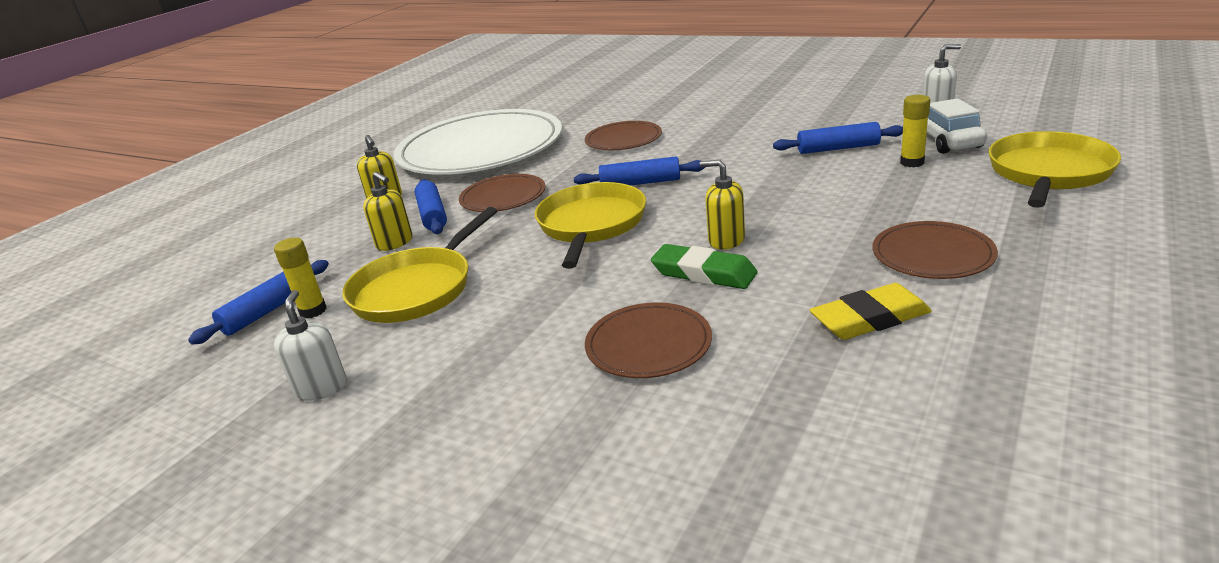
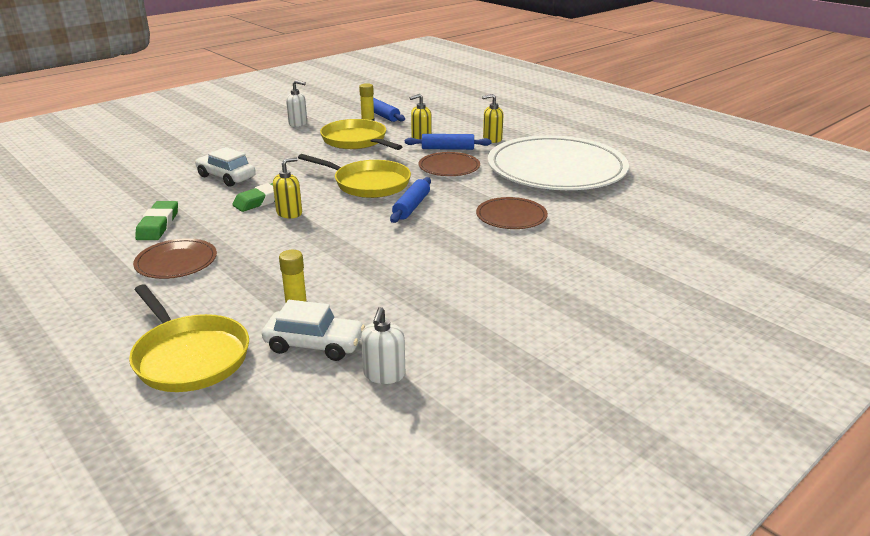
camera: 105 degrees right, 0 degrees up
(648, 344) = (226, 177): brown plate -> white car
(838, 148) = (369, 291): blue rolling pin -> none
(870, 319) = (158, 225): yellow eraser -> green eraser

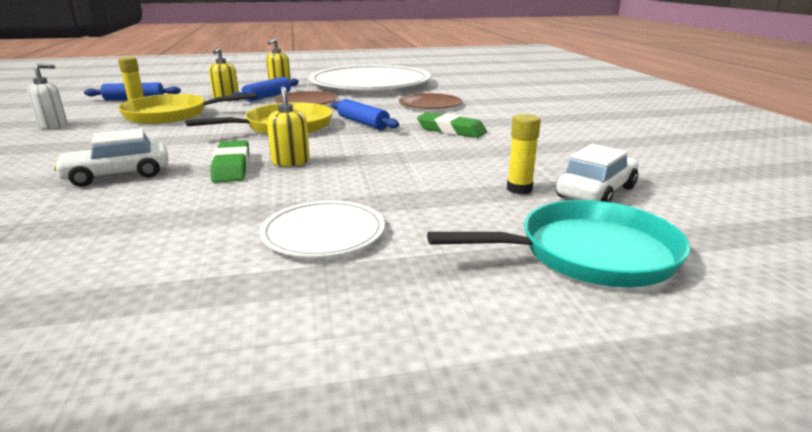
camera: 60 degrees left, 5 degrees down
(158, 225) = (181, 231): green eraser -> green eraser (451, 130)
(176, 262) = (323, 233): brown plate -> white plate
(190, 357) = (589, 253): yellow pan -> turquoise pan
(384, 374) = (661, 177): white soap dispenser -> none

